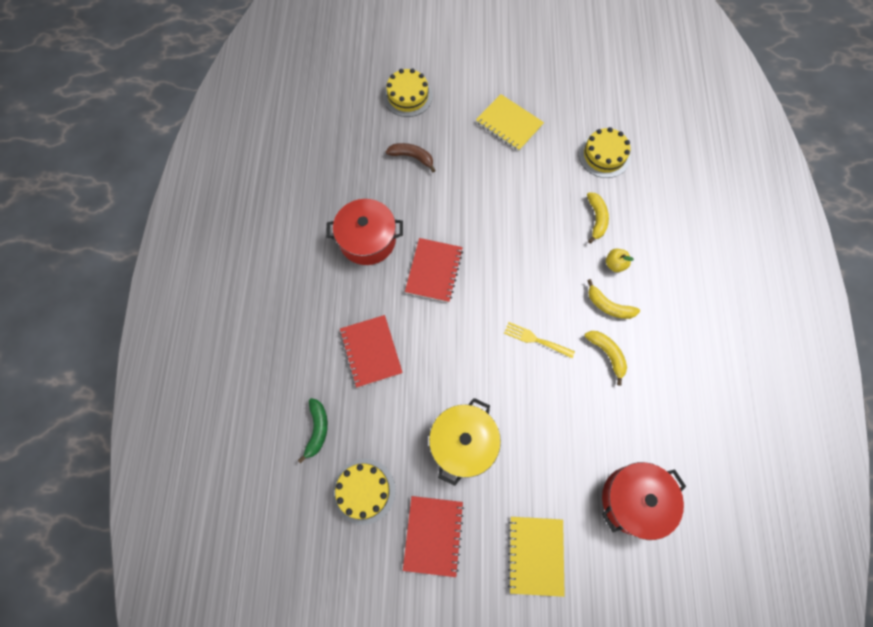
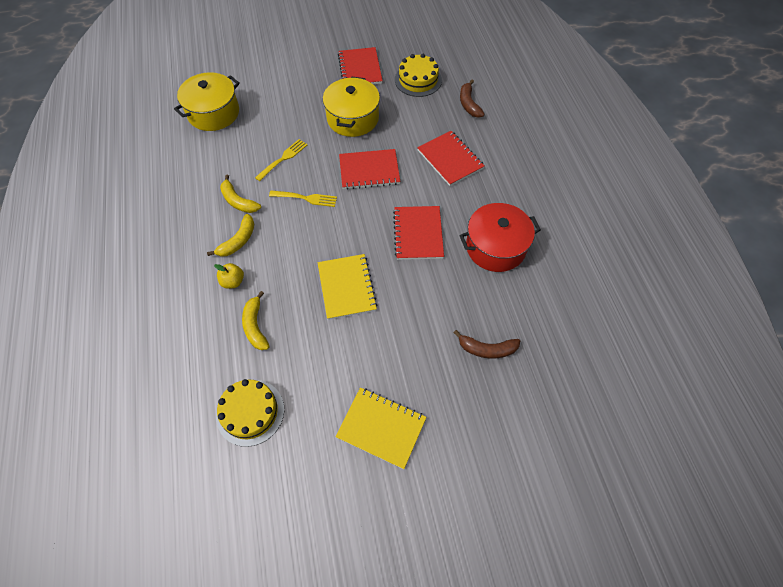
camera: 165 degrees right, 10 degrees down
(317, 429) = (469, 104): green banana -> brown banana
(407, 96) = (528, 436): yellow cake -> none
(462, 359) = (369, 170): none -> red notebook
(535, 555) = (285, 73): yellow notebook -> yellow notebook (346, 287)
(554, 400) = (283, 159): none -> yellow fork
(608, 306) = (238, 241): yellow banana -> yellow banana turned 105 degrees clockwise
(634, 500) = (213, 113): red pot -> yellow pot

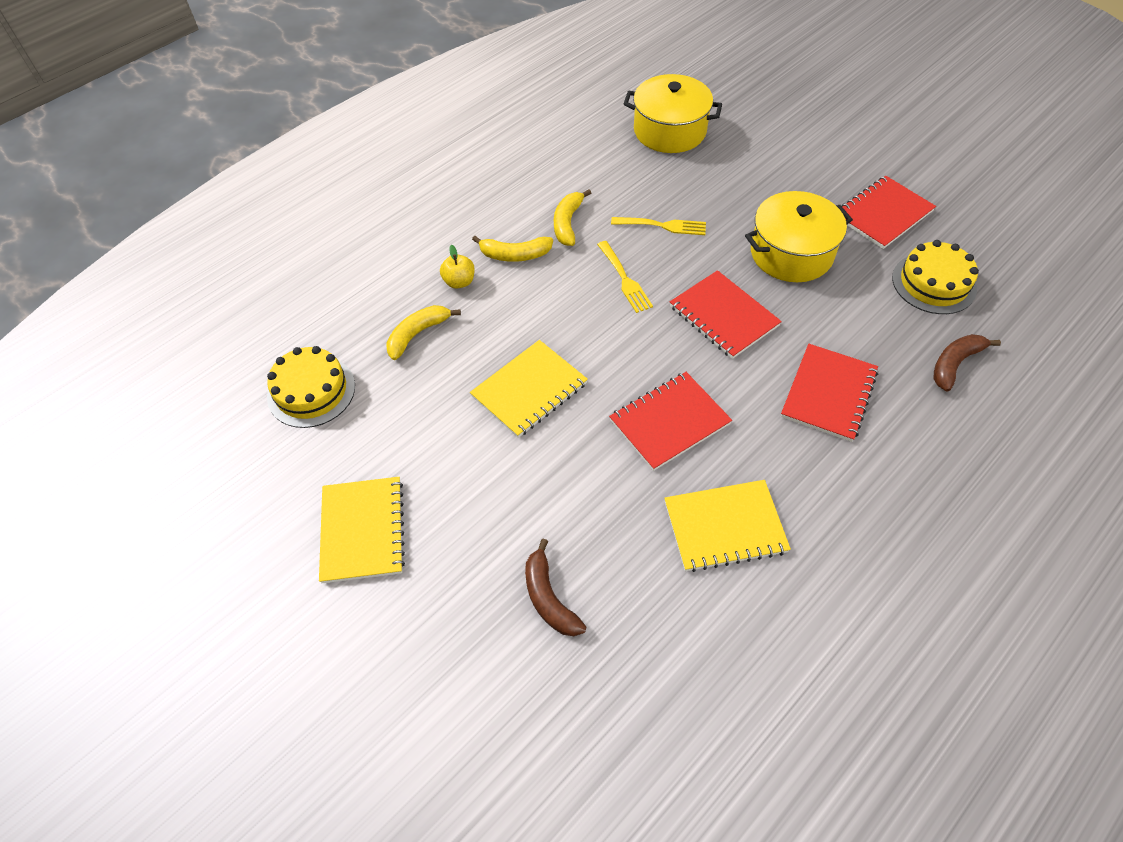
camera: 60 degrees right, 5 degrees down
(495, 247) = (725, 527): red pot -> yellow notebook

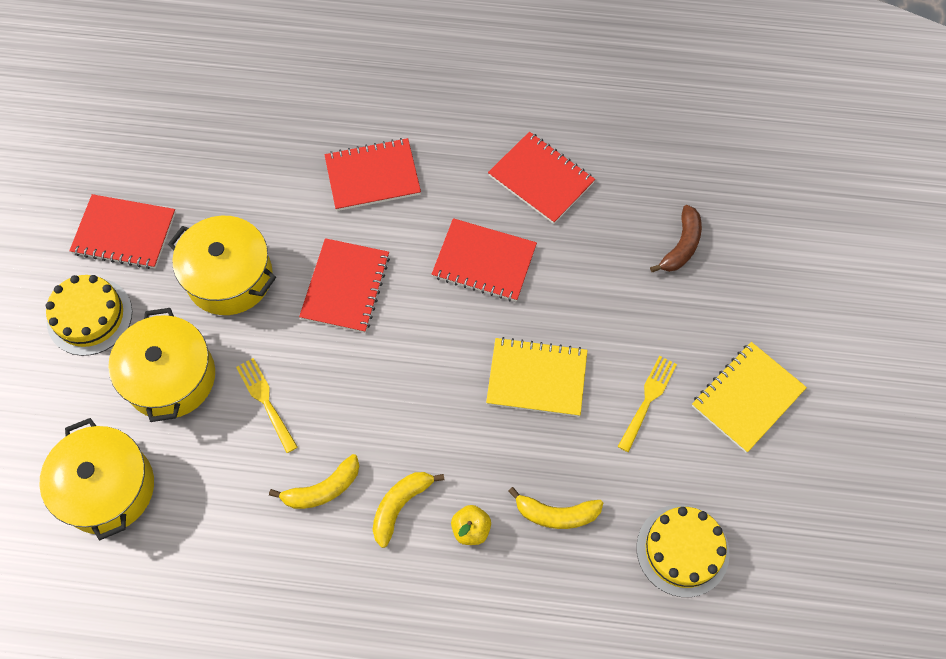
camera: 130 degrees left, 10 degrees up
(515, 255) = (400, 506): yellow banana -> yellow banana turned 105 degrees counterclockwise
(624, 279) = (360, 389): yellow fork -> yellow fork (648, 400)
(725, 527) = (541, 179): yellow notebook -> red notebook
(727, 188) = (170, 377): none -> yellow pot
(933, 283) = (194, 161): yellow cake -> yellow cake (89, 316)
(954, 364) = (279, 113): brown banana -> none

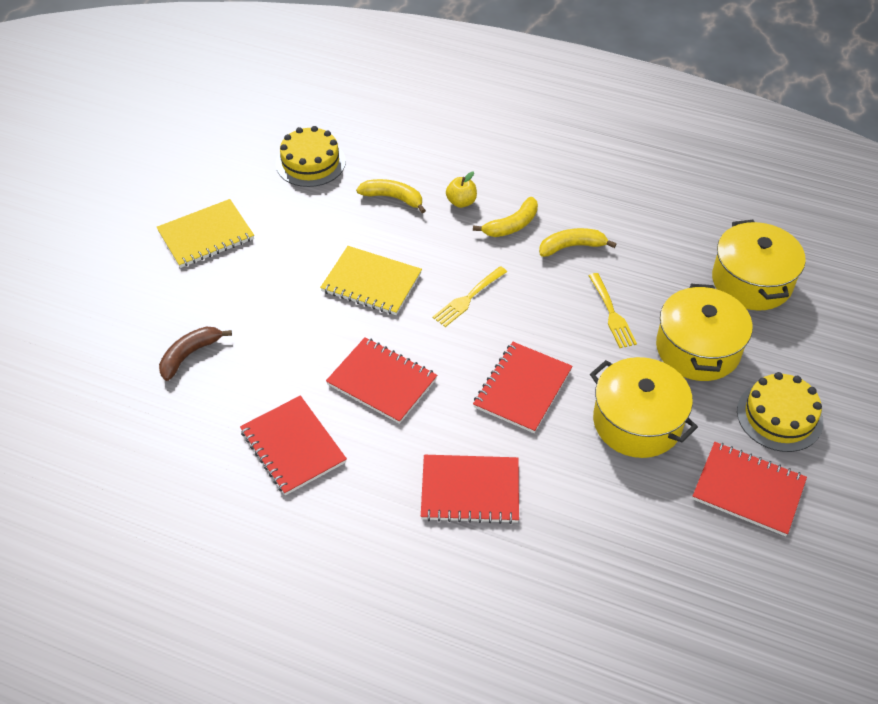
camera: 165 degrees left, 15 degrees down
(648, 400) = (286, 250): yellow fork -> yellow fork (468, 298)

